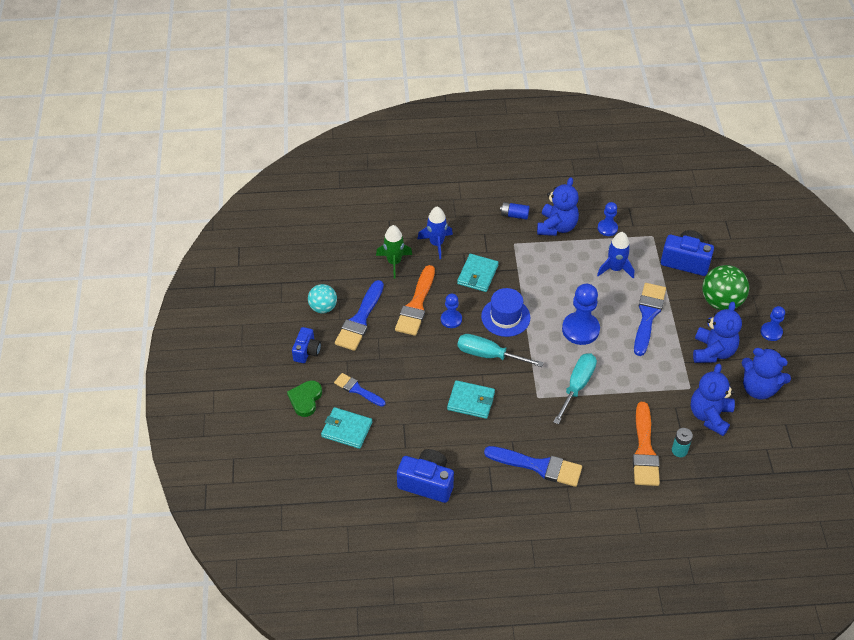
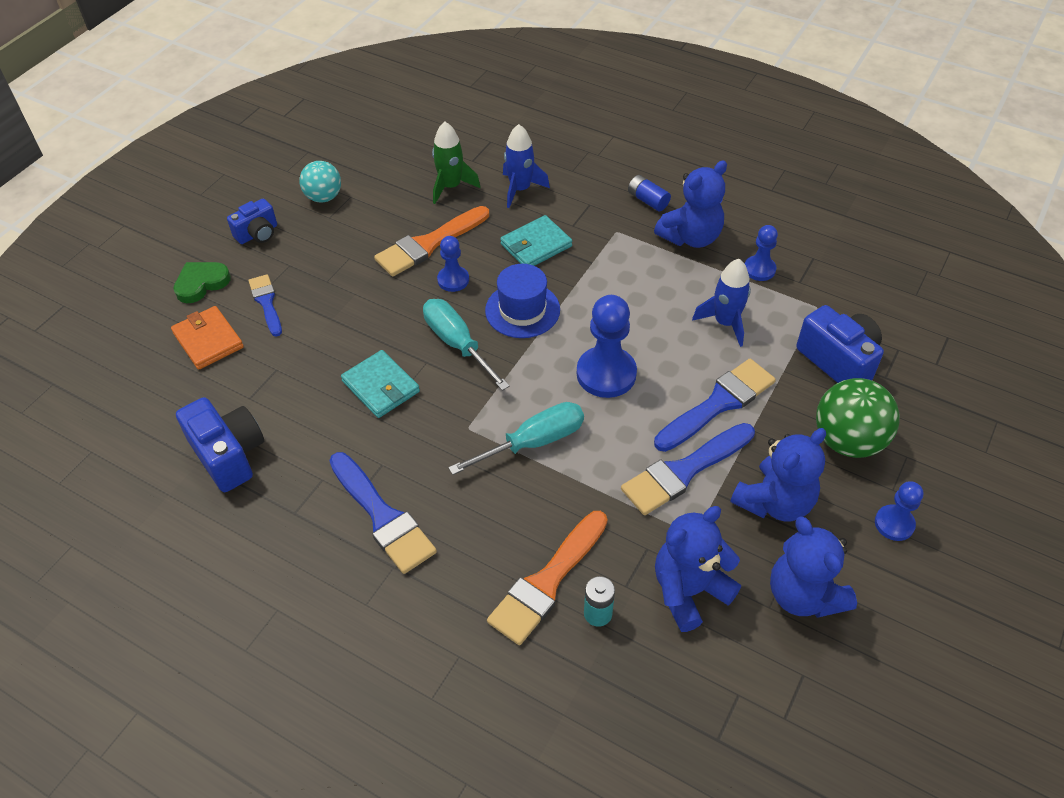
camera: 35 degrees right, 0 degrees up
(347, 429) = (208, 340): turquoise wallet -> orange wallet
(360, 320) = (349, 229): blue brush -> blue brush (684, 471)

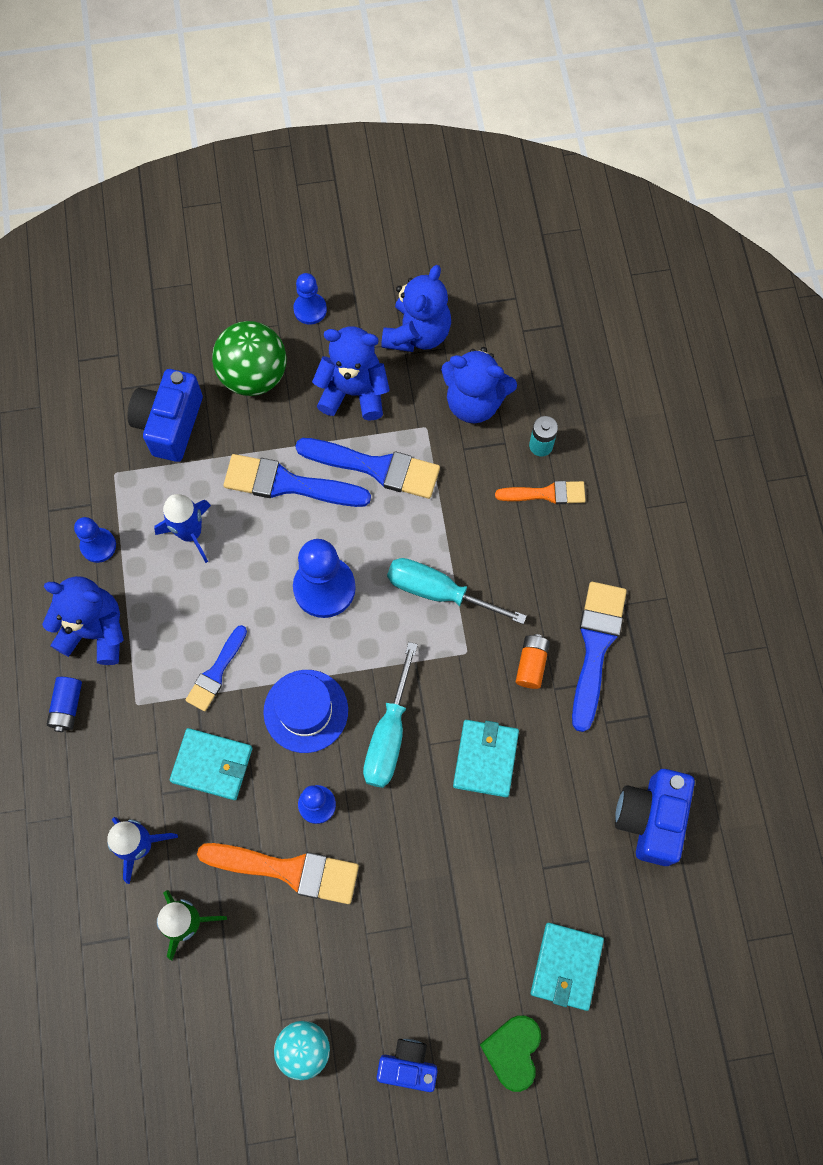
camera: 130 degrees left, 20 degrees up
(201, 283) = (513, 1051): green heart -> green heart turned 90 degrees clockwise
(208, 340) = (566, 966): orange wallet -> turquoise wallet
(266, 303) = (482, 957): blue brush -> blue brush (216, 672)
(416, 463) = (531, 664): none -> orange battery
(547, 582) = (546, 494): orange brush -> orange brush, size x0.61

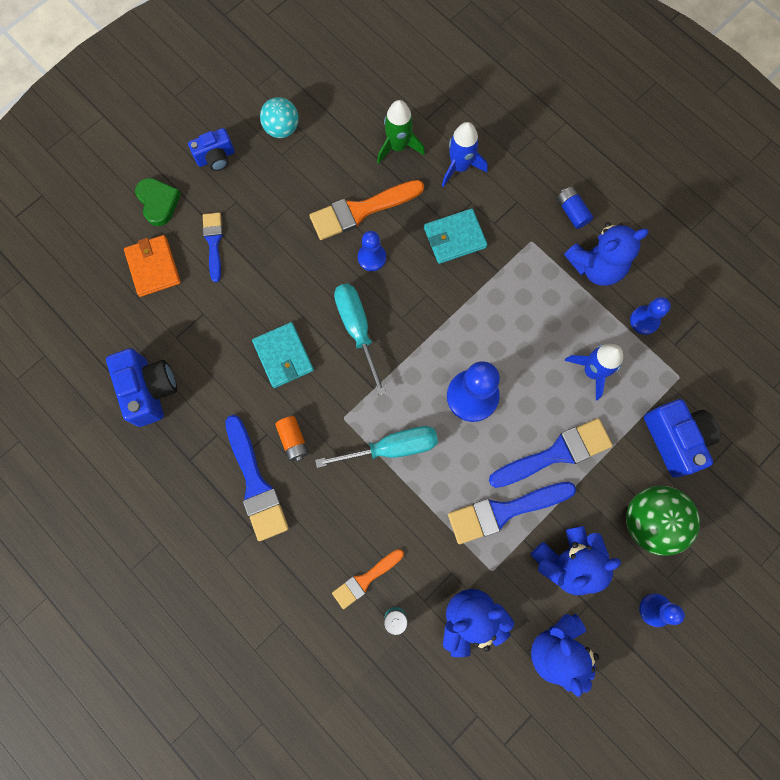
camera: 145 degrees right, 5 degrees up
(216, 672) = (498, 293): blue brush -> blue brush (214, 243)
(306, 711) = (422, 308): blue hat -> none
(566, 966) = (153, 267): turquoise wallet -> orange wallet

